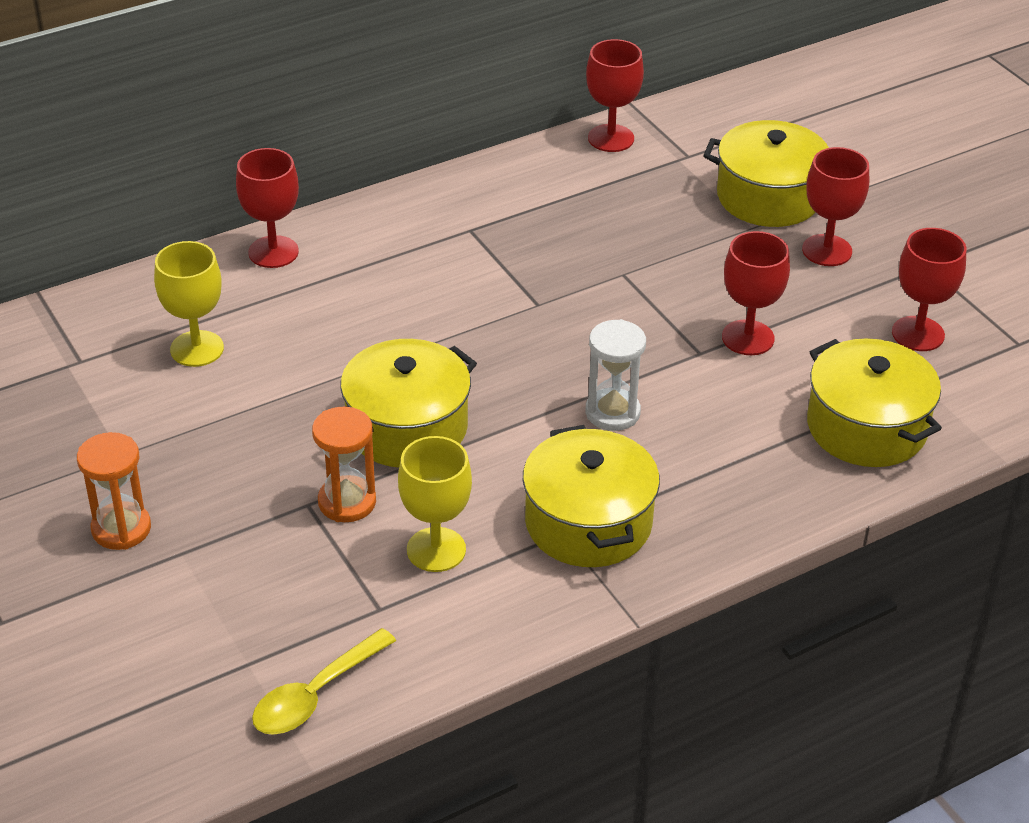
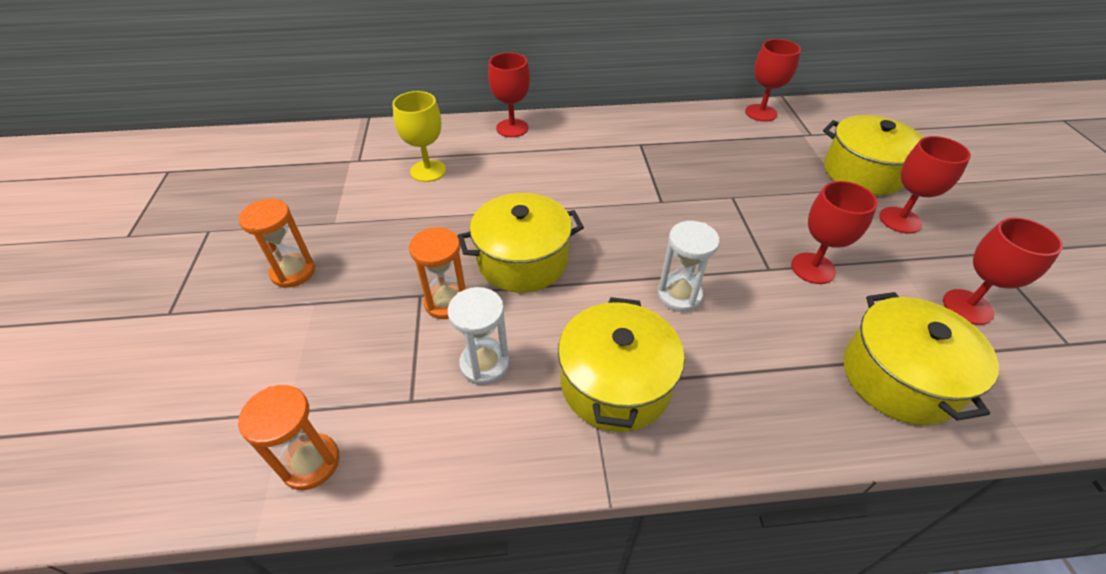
camera: 25 degrees right, 5 degrees up
(315, 695) = (311, 463): yellow spoon -> orange hourglass
(436, 550) = (484, 364): yellow goblet -> white hourglass

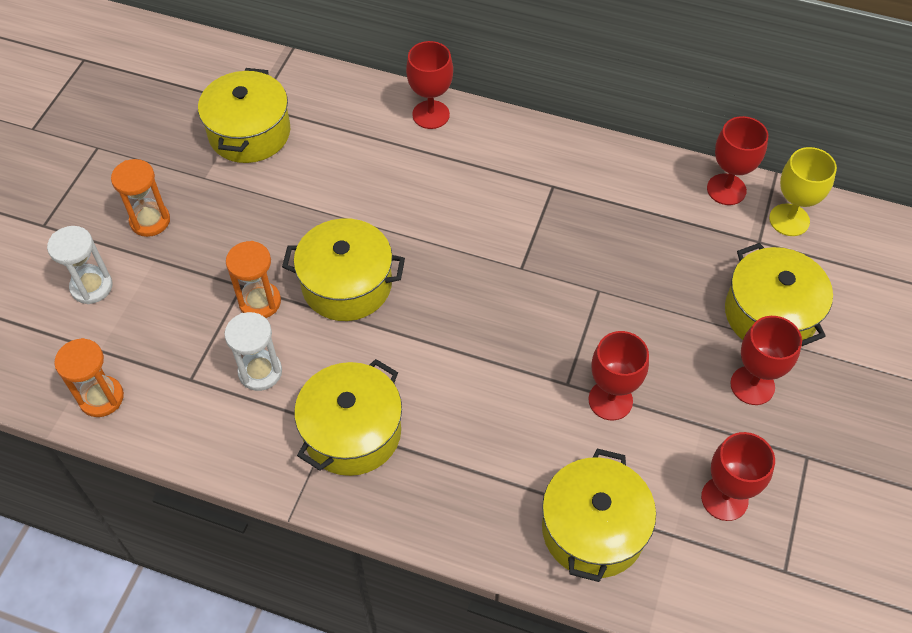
camera: 25 degrees right, 10 degrees up
(361, 179) = (249, 133): none -> yellow pot
(428, 171) = (316, 144): yellow goblet -> yellow goblet (789, 220)
(679, 295) = (462, 376): white hourglass -> white hourglass (91, 287)

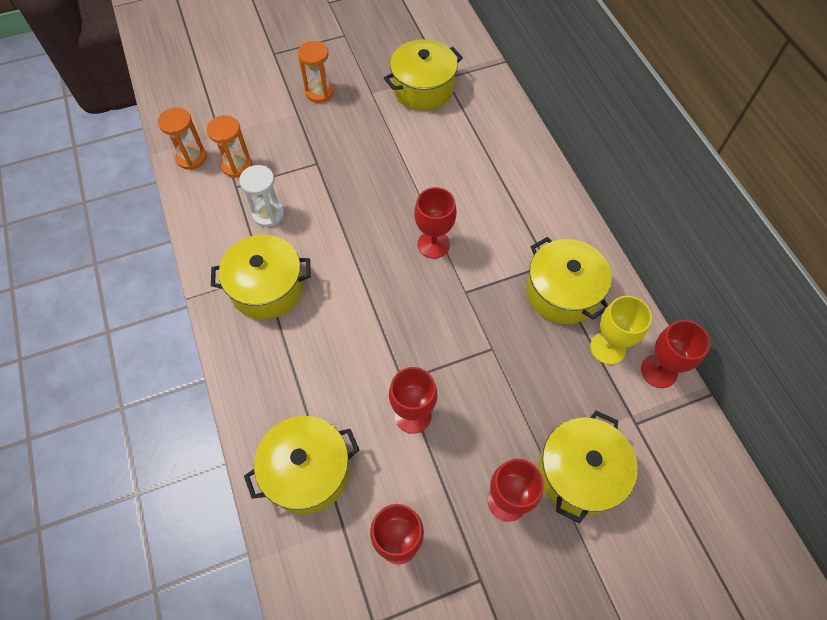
camera: 50 degrees right, 5 degrees up
(91, 287) = (255, 101): white hourglass -> none
(260, 302) = (314, 179): orange hourglass -> orange hourglass (237, 165)
(347, 284) = (365, 211): yellow pot -> yellow pot (562, 292)
(431, 115) = (532, 161): red goblet -> red goblet (433, 244)
(789, 220) = (677, 432): yellow goblet -> yellow goblet (607, 348)

